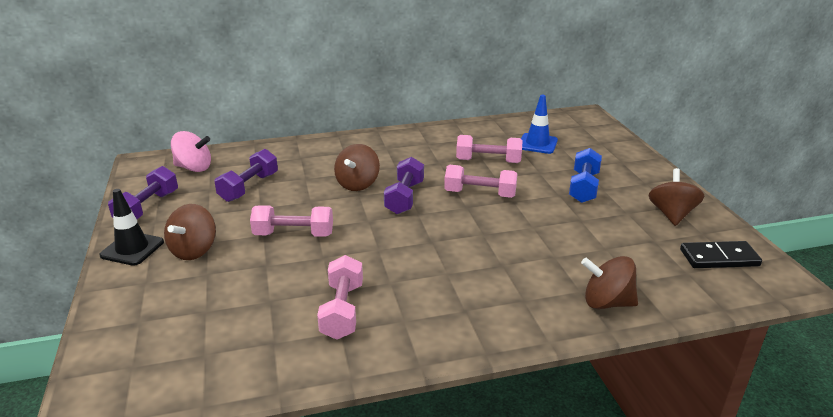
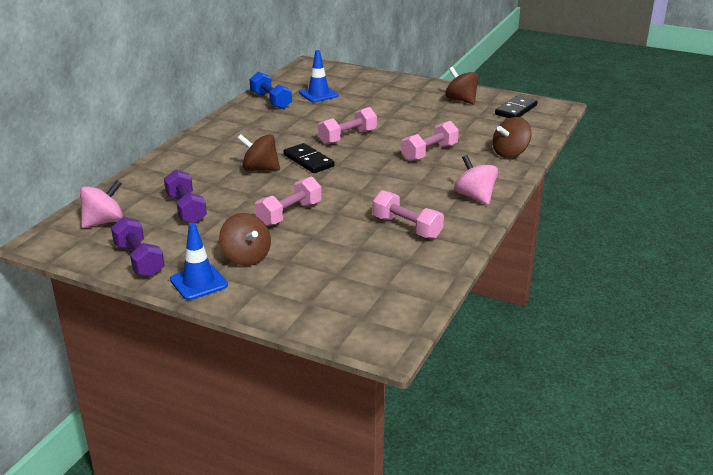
camera: 50 degrees left, 0 degrees up
(132, 249) = (198, 282): black traffic cone -> blue traffic cone
(358, 184) = (260, 169): brown spinning top -> brown spinning top turned 135 degrees clockwise
(404, 197) = (308, 161): purple dumbbell -> black domino
(466, 325) = (475, 197): none -> pink spinning top
(488, 161) = (311, 117): pink dumbbell -> pink dumbbell (429, 152)
(583, 187) = (394, 107): blue dumbbell -> blue dumbbell (271, 101)

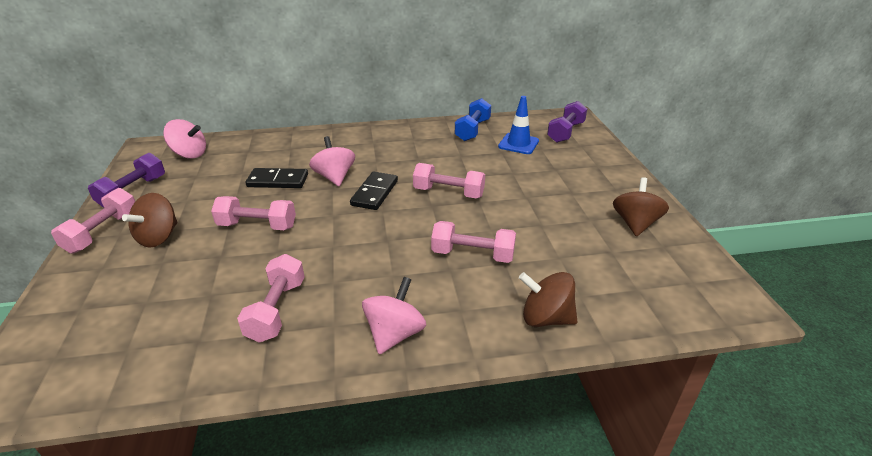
camera: 55 degrees right, 5 degrees up
(186, 209) = (232, 176): purple dumbbell -> purple dumbbell (565, 132)
(198, 282) = (103, 232): blue traffic cone -> pink dumbbell
(260, 169) = (334, 177): brown spinning top -> pink spinning top
(516, 110) = (675, 274): black domino -> black domino (278, 181)

